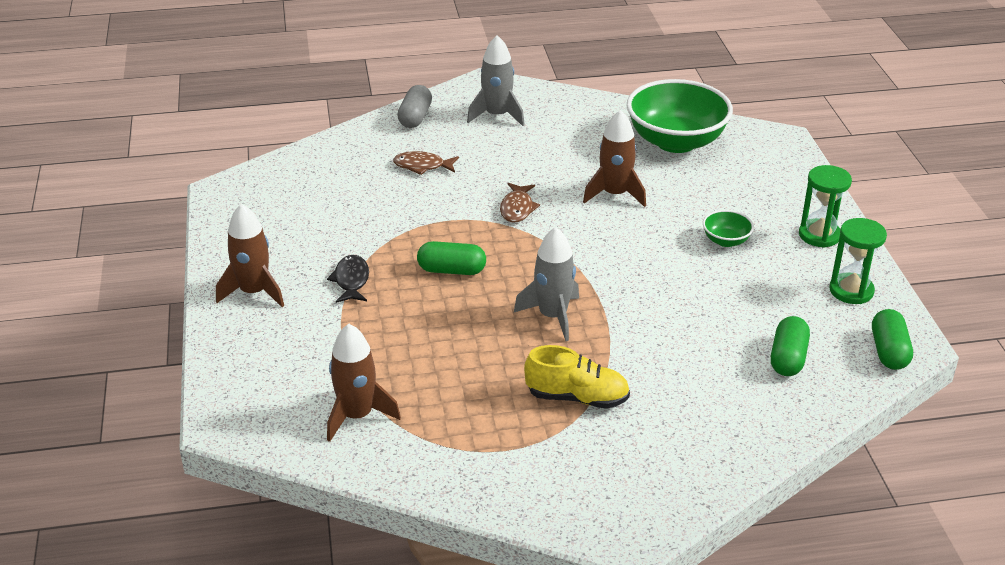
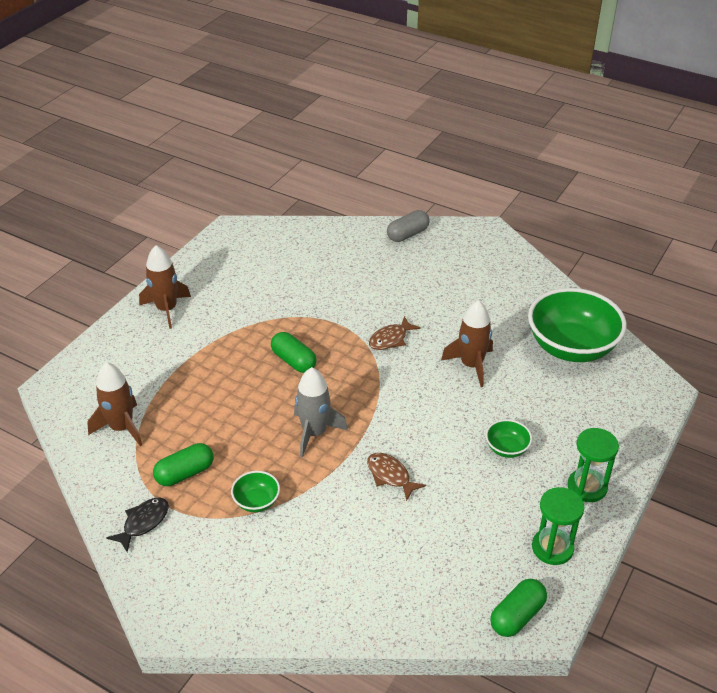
camera: 40 degrees right, 5 degrees up
(351, 280) = (227, 333): black fish -> black fish (143, 523)
(422, 166) = (368, 274): brown fish -> brown fish (390, 476)
(497, 115) = (464, 260): grey rocket -> none
(577, 397) = (256, 501): yellow shoe -> green bowl
(788, 358) = (433, 569): green capsule -> green capsule (185, 473)

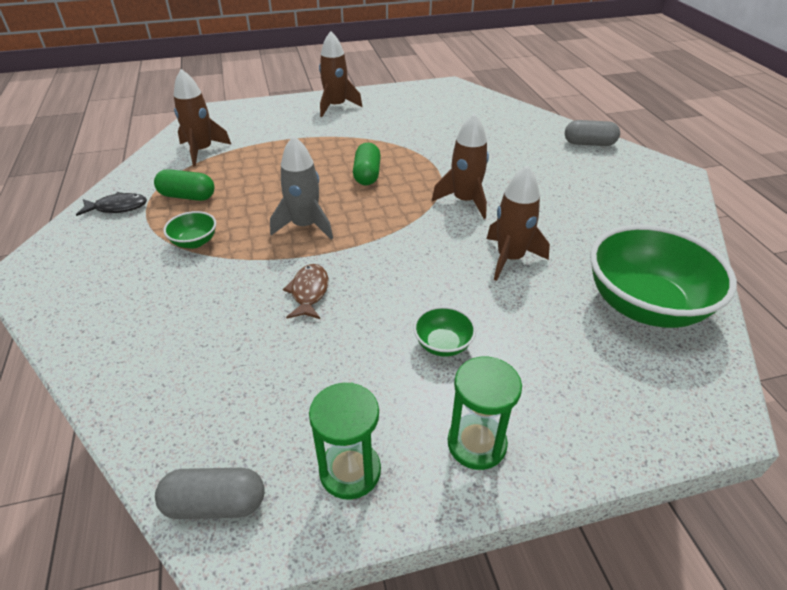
camera: 45 degrees right, 0 degrees up
(390, 339) = (465, 201): brown fish -> brown rocket
(517, 616) = (215, 504): green capsule -> grey capsule

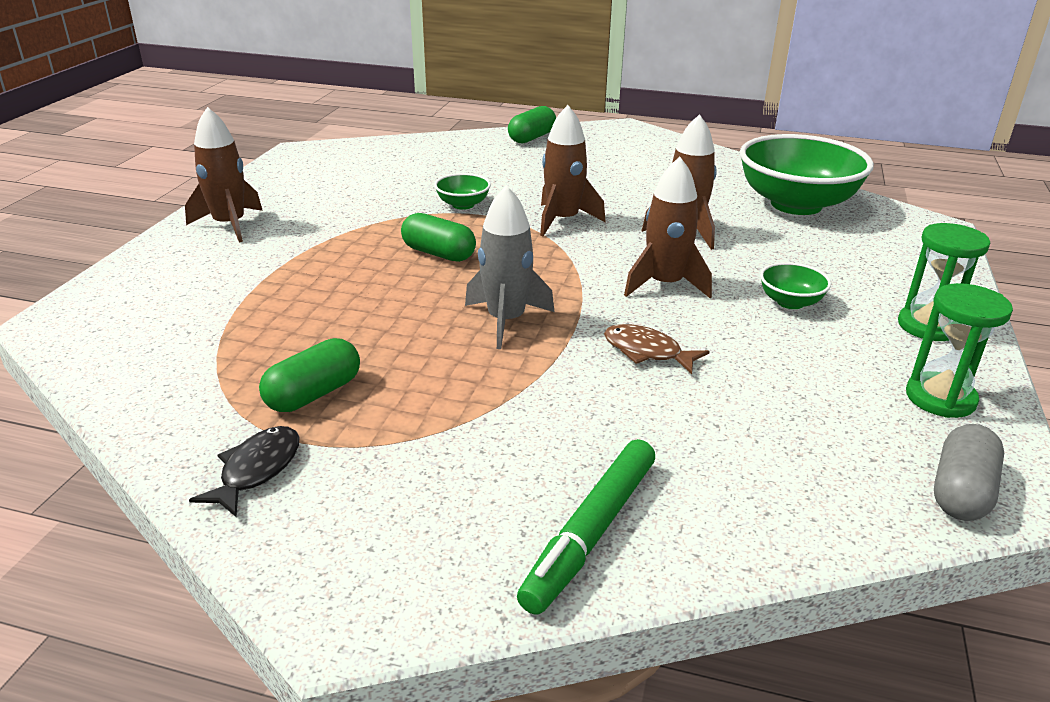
camera: 60 degrees left, 10 degrees down
(104, 327) = (590, 533): none -> green marker
(194, 242) = (451, 412): green bowl -> green bowl (463, 205)
(202, 151) = (187, 354): brown rocket -> brown rocket (665, 285)
(589, 144) = (532, 138): grey capsule -> green capsule

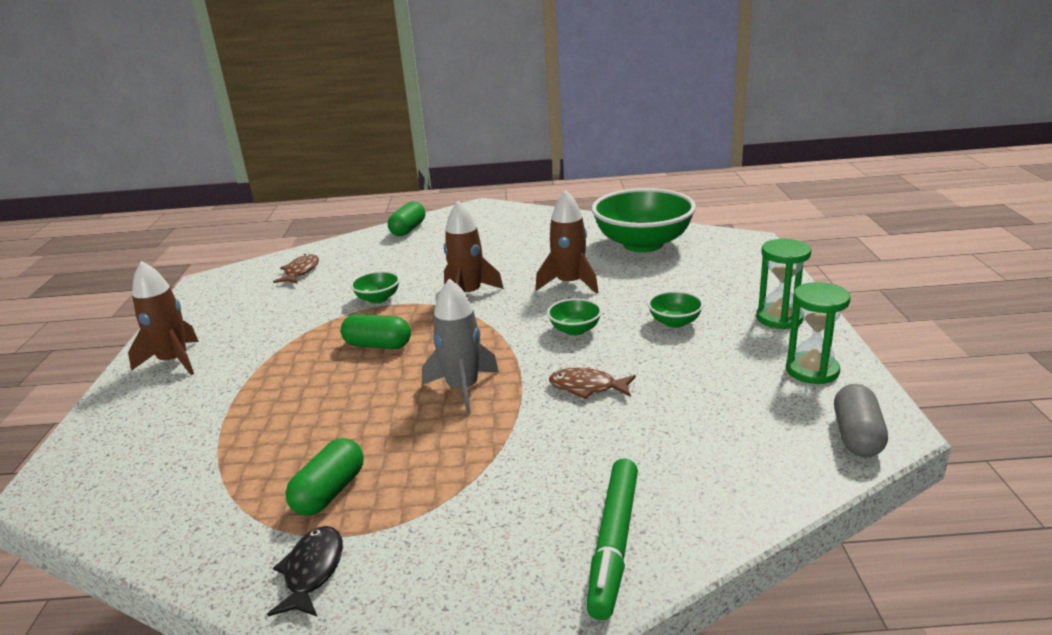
camera: 15 degrees left, 5 degrees down
(397, 160) = (300, 272): none -> brown fish
(665, 285) = (575, 330): brown rocket -> green bowl

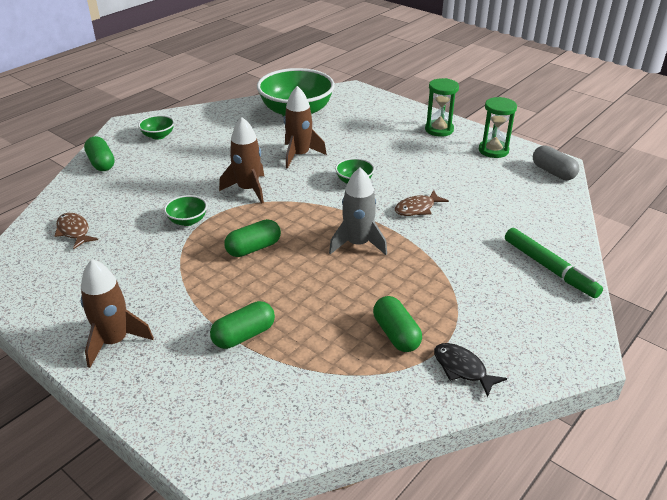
camera: 50 degrees left, 10 degrees up
(238, 410) = (244, 335): none -> green capsule
(675, 322) = (396, 153): green bowl -> green bowl (158, 136)

